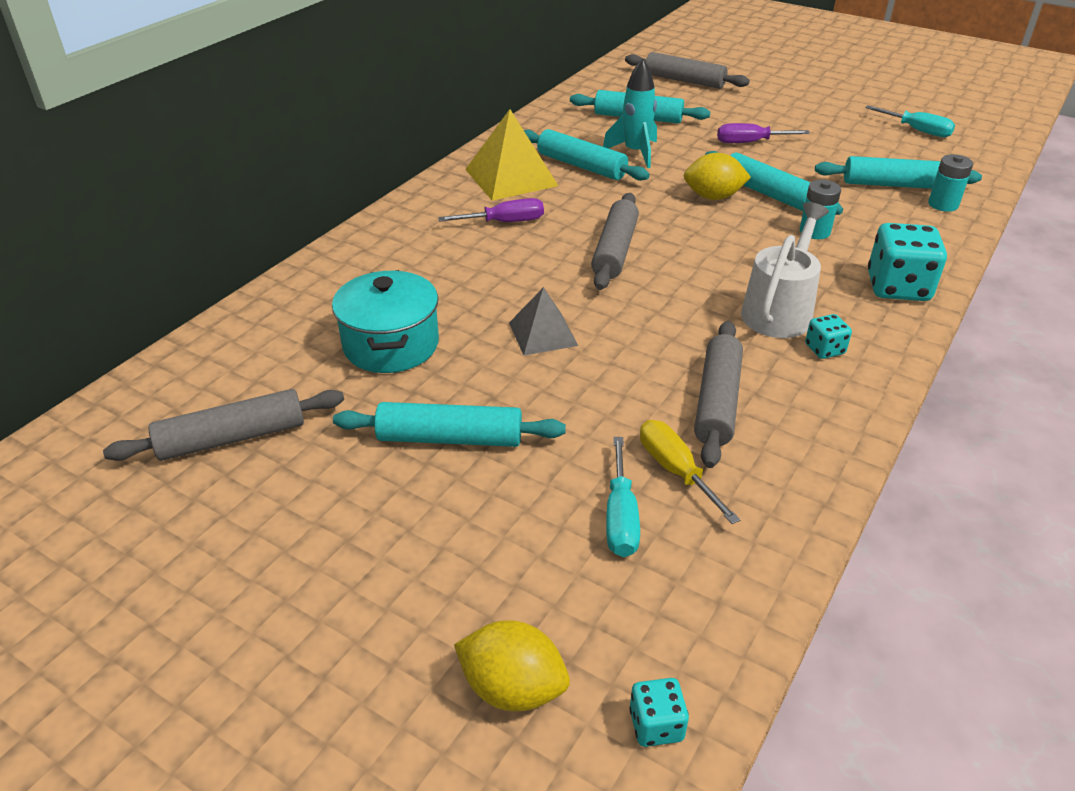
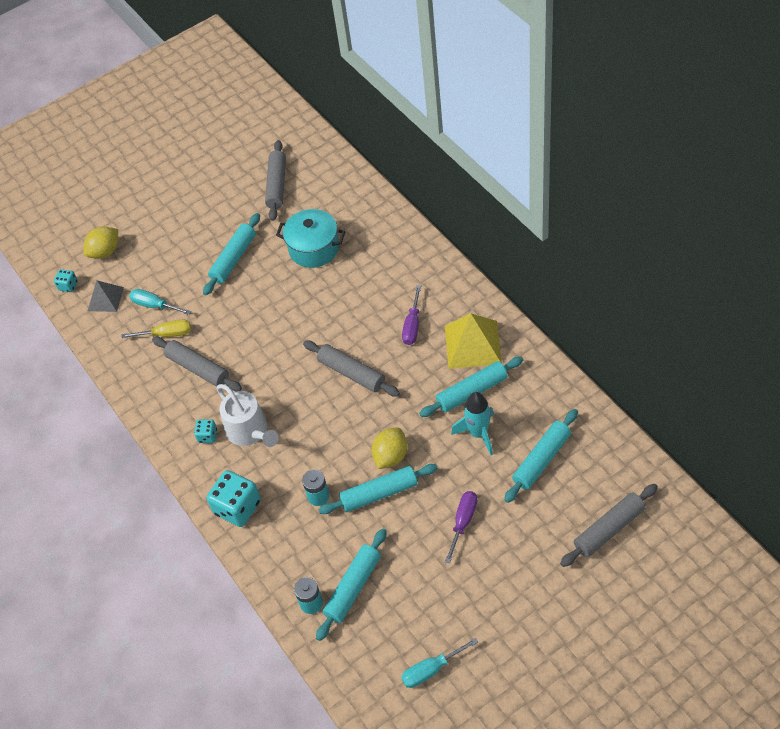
camera: 120 degrees right, 15 degrees up
(543, 334) = (289, 313): grey pyramid -> grey pyramid (105, 299)

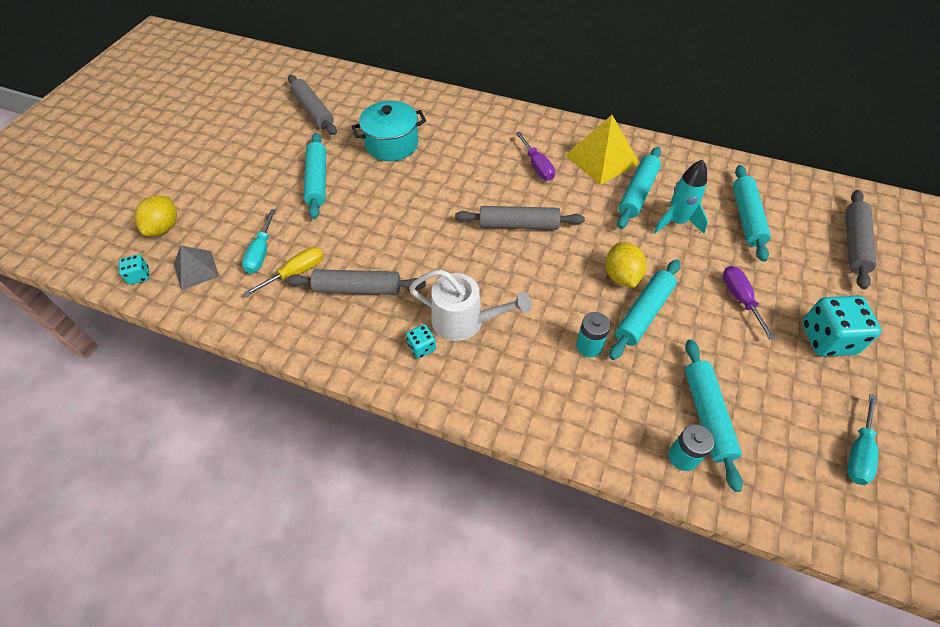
camera: 40 degrees left, 0 degrees up
(154, 305) = (261, 253): turquoise screwdriver -> turquoise screwdriver turned 75 degrees counterclockwise
(238, 507) = (517, 402): turquoise dice -> turquoise dice (827, 339)

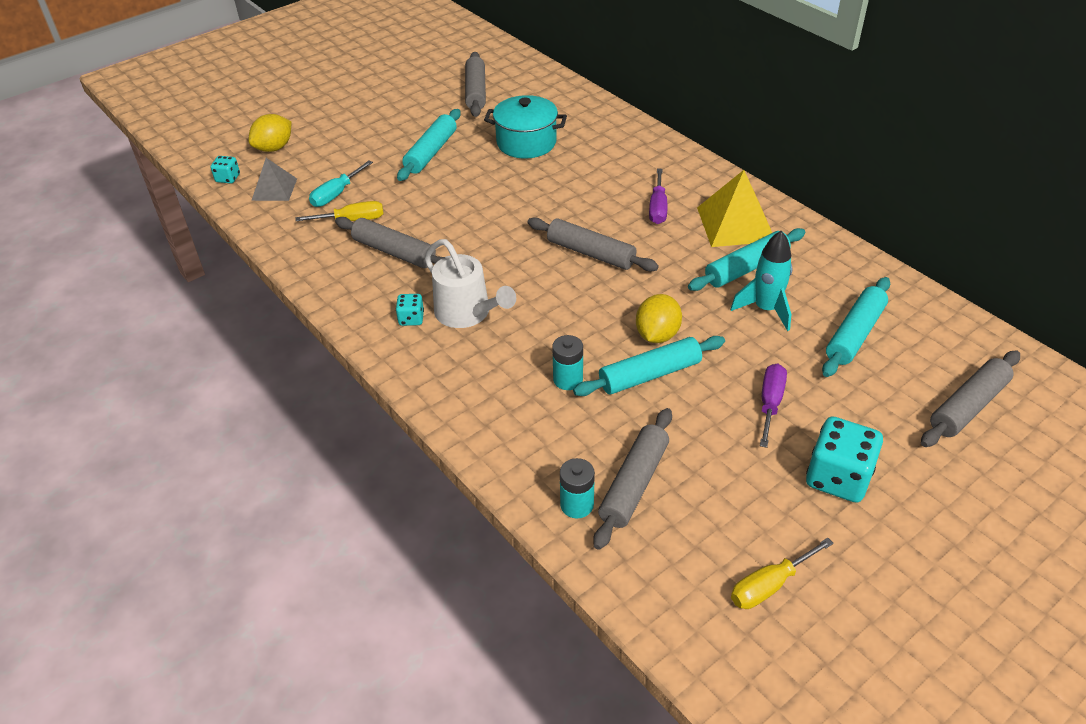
camera: 30 degrees right, 10 degrees down
(707, 415) = (634, 484): turquoise rolling pin -> grey rolling pin
(858, 452) = (769, 585): turquoise screwdriver -> yellow screwdriver

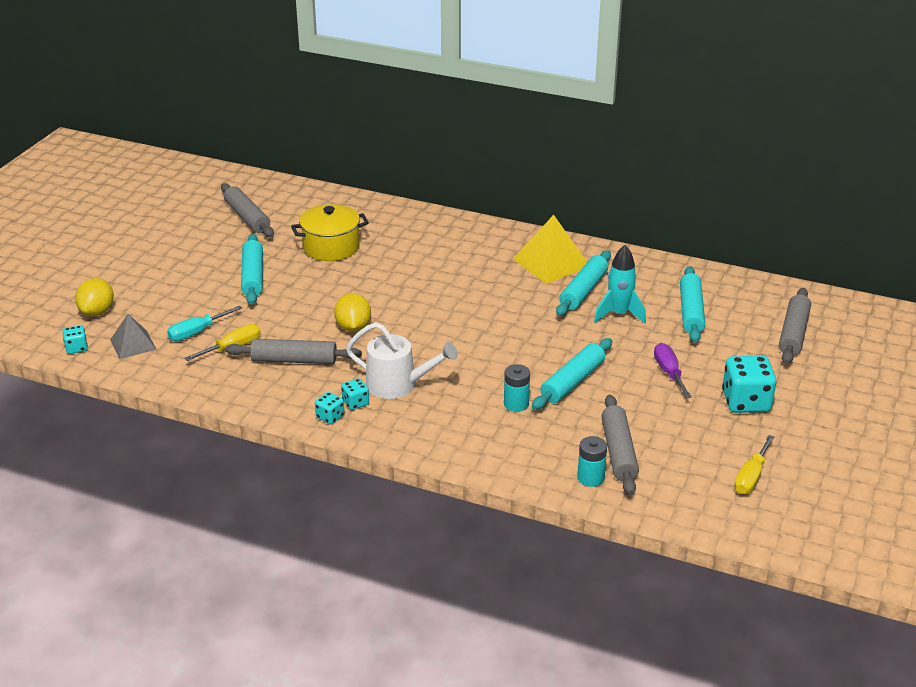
camera: 30 degrees left, 10 degrees down
(336, 194) = (197, 332): turquoise screwdriver -> turquoise screwdriver turned 45 degrees clockwise
(375, 325) = (330, 417): none -> turquoise dice
(526, 143) = (331, 247): turquoise pot -> yellow pot
(591, 253) = (458, 314): grey rolling pin -> none
(657, 208) = (483, 267): purple screwdriver -> none
(657, 335) = (556, 354): yellow lemon -> yellow lemon (353, 327)

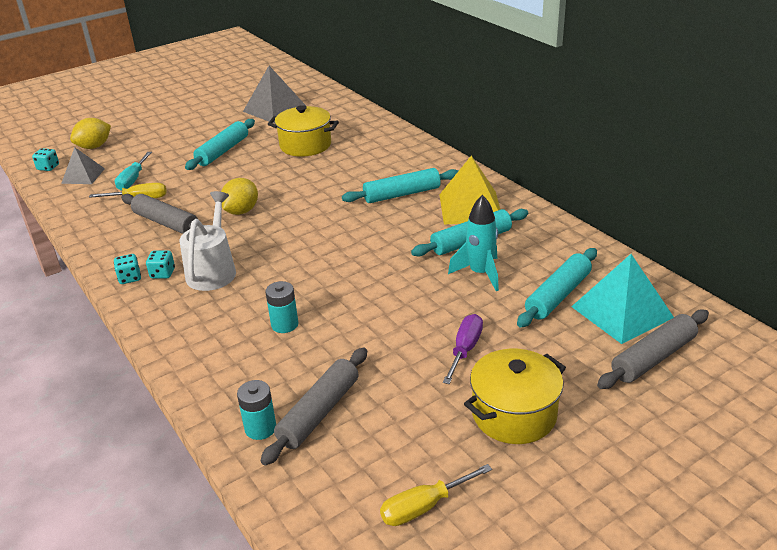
camera: 35 degrees right, 0 degrees up
(197, 332) = (133, 180): turquoise screwdriver -> turquoise screwdriver turned 75 degrees counterclockwise
(247, 217) = (275, 109): grey rolling pin -> grey pyramid
(398, 385) = (213, 270): white watering can -> white watering can turned 135 degrees counterclockwise
(572, 382) = (360, 323): turquoise rolling pin -> turquoise rolling pin (402, 194)
(744, 309) = (621, 312): none -> turquoise pyramid
(746, 402) = (514, 414): turquoise dice -> yellow pot

